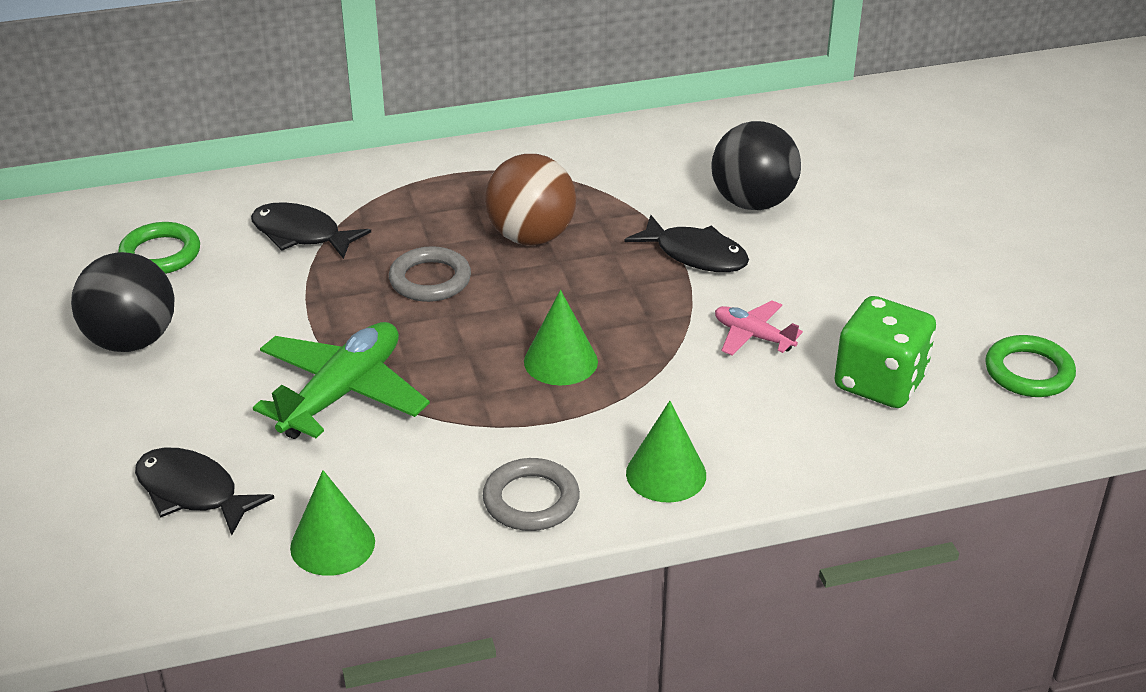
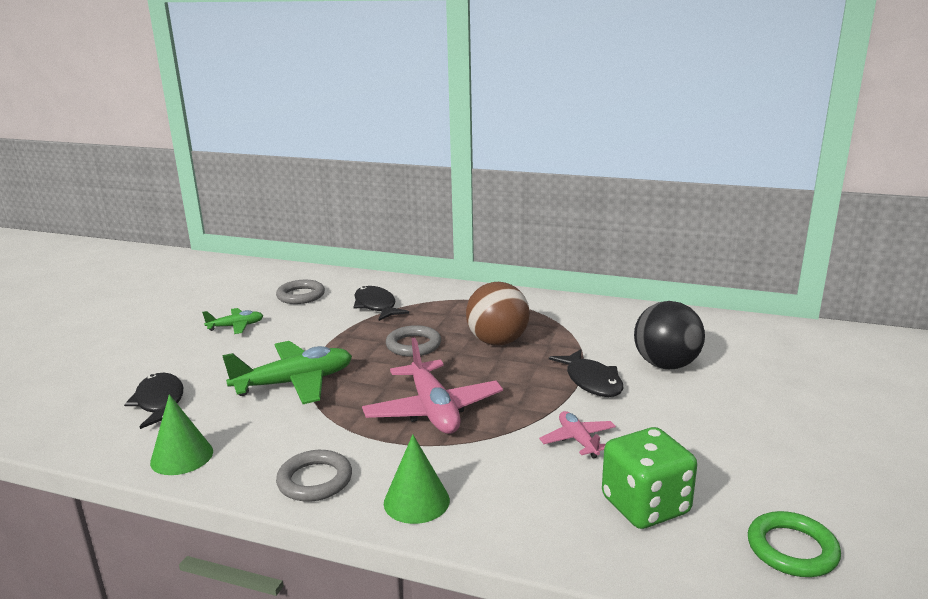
camera: 35 degrees right, 15 degrees down
(131, 341) = (236, 326): black ball -> green plane
(160, 254) = (301, 295): green ring -> grey ring
(560, 361) = (433, 410): green cone -> pink plane

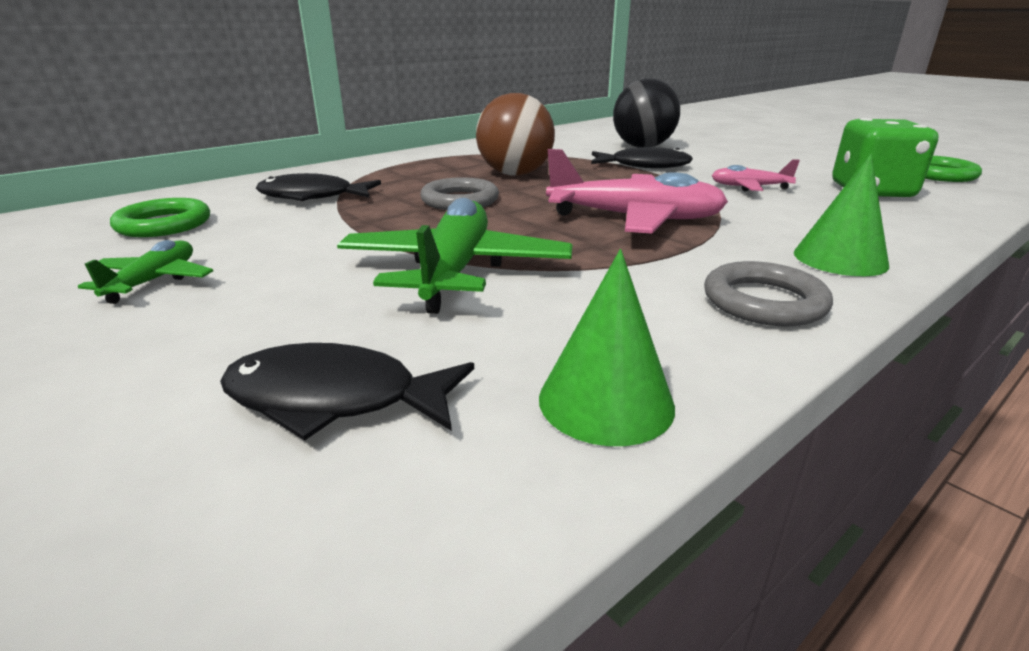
camera: 60 degrees left, 5 degrees up
(301, 295) = (164, 224): grey ring -> green ring

